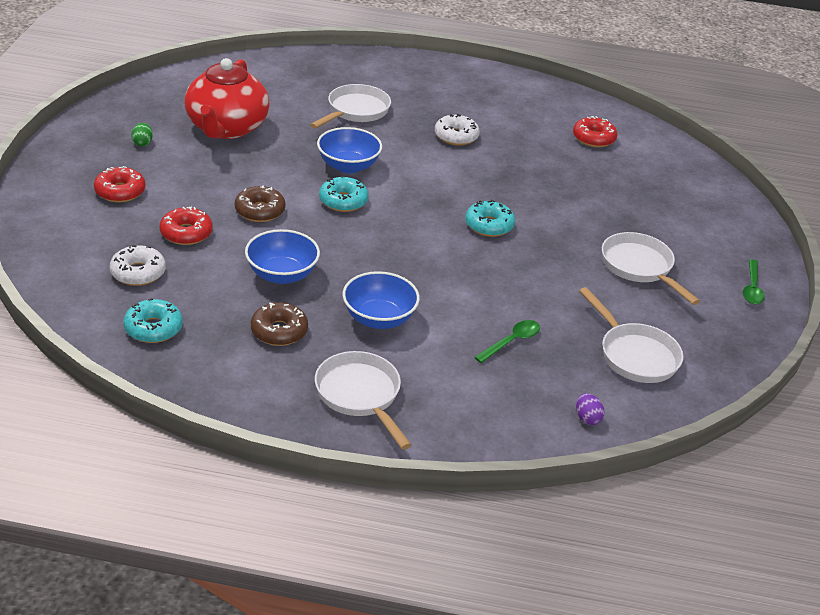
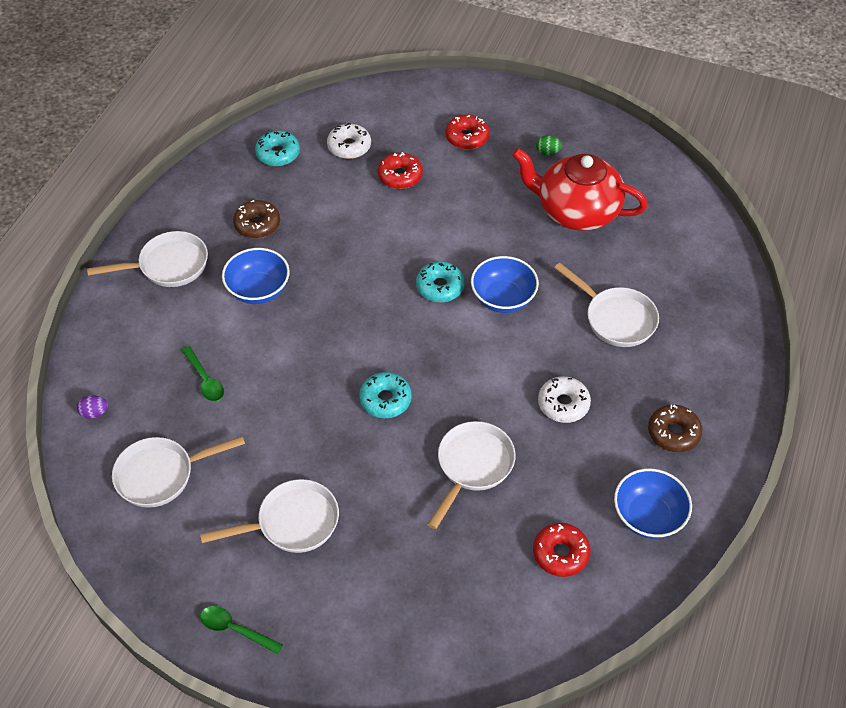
camera: 105 degrees right, 15 degrees up
(260, 211) = (429, 225): brown donut -> brown donut (673, 433)
(282, 274) = (331, 232): blue bowl -> blue bowl (648, 516)
(537, 178) = (472, 466): none -> white pan

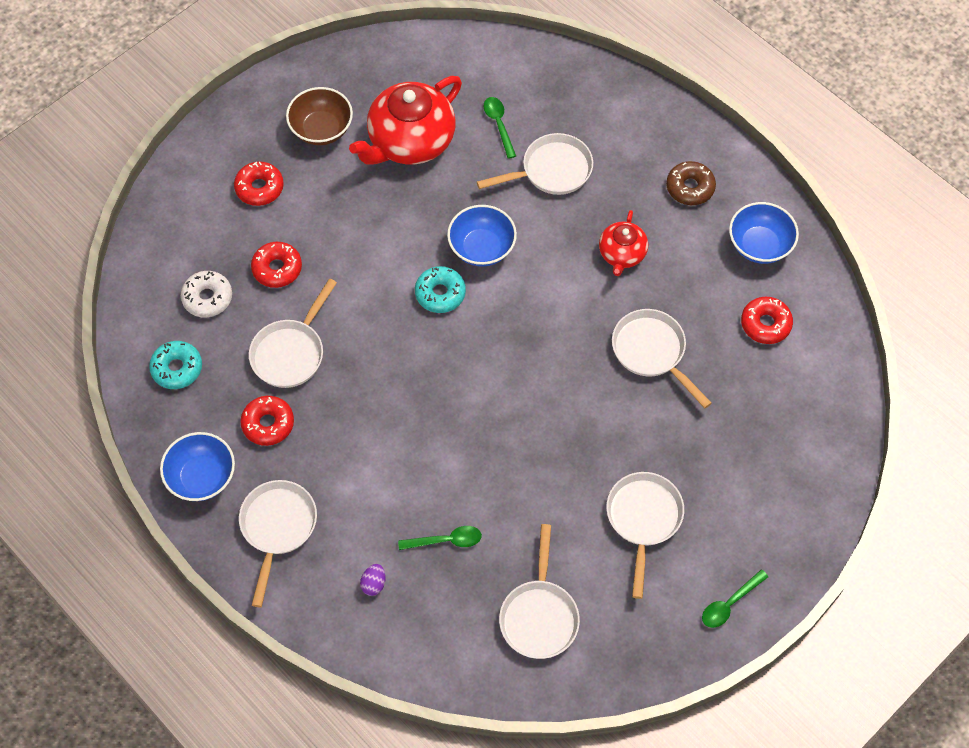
camera: 65 degrees left, 10 degrees up
(94, 413) = (435, 656): purple egg -> purple egg (374, 584)
(257, 224) = (268, 424): brown donut -> red donut
(258, 290) = (357, 453): blue bowl -> blue bowl (202, 477)
(329, 213) = (291, 352): none -> white pan
(385, 400) = (548, 392): turquoise donut -> none
(547, 152) = (321, 129): green egg -> brown bowl
(563, 404) = (622, 254): white donut -> red teapot
(637, 263) = (499, 125): none -> green spoon

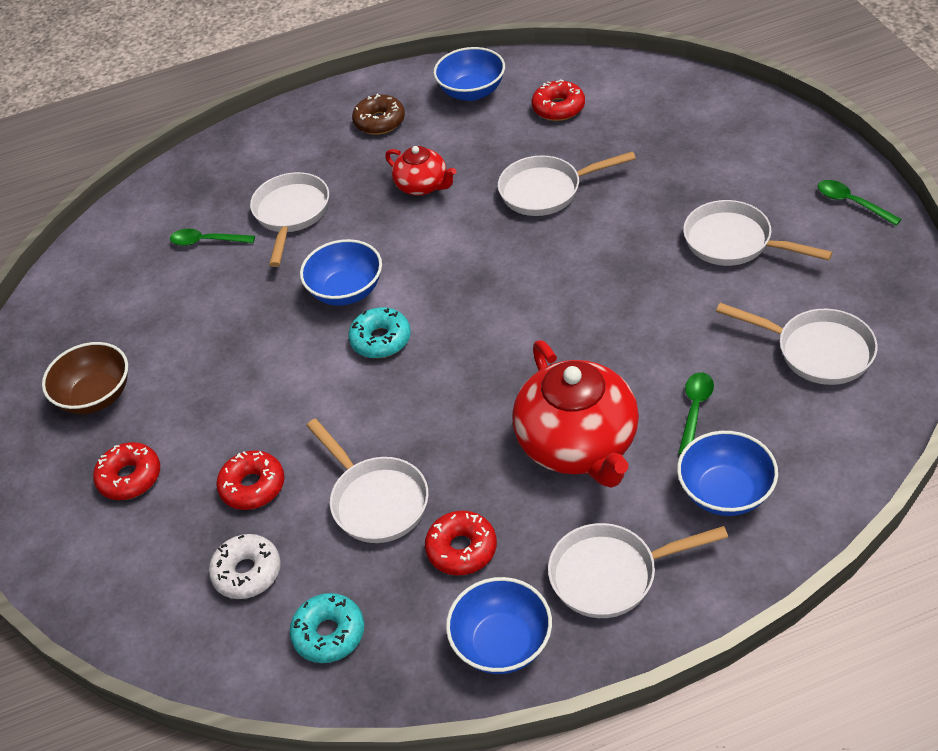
camera: 60 degrees left, 15 degrees down
(277, 528) = (611, 575): white pan -> white pan turned 45 degrees counterclockwise
(374, 584) = (725, 492): purple egg -> blue bowl
(410, 141) = (172, 319): red teapot -> red teapot (578, 444)
(729, 603) = (851, 203): green spoon -> green spoon turned 150 degrees clockwise

